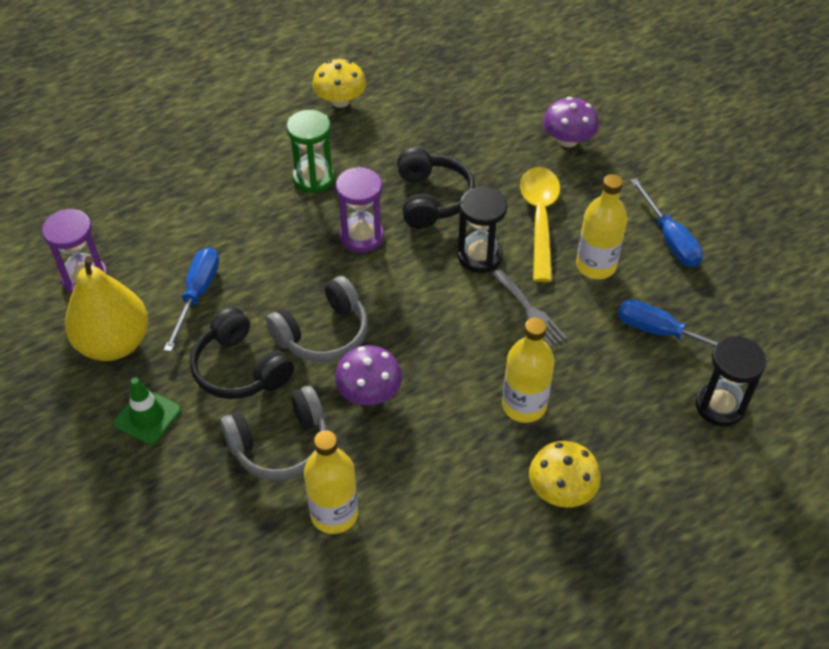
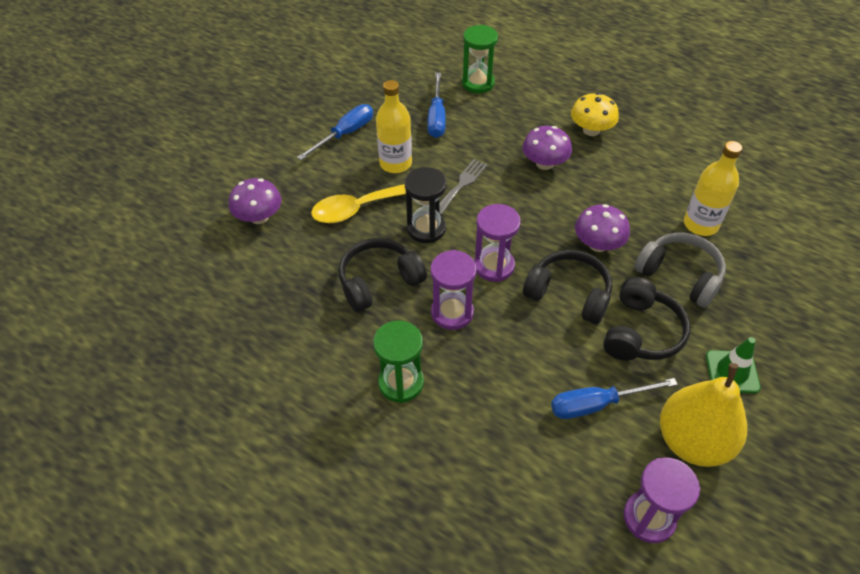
camera: 115 degrees left, 0 degrees up
(323, 333) = (569, 294): grey headphones -> black headphones
(340, 101) = (275, 412): yellow mushroom -> none
(396, 290) = (494, 266): none -> purple hourglass
(524, 405) = (544, 163): yellow bottle -> purple mushroom
(720, 406) = (478, 83): black hourglass -> green hourglass

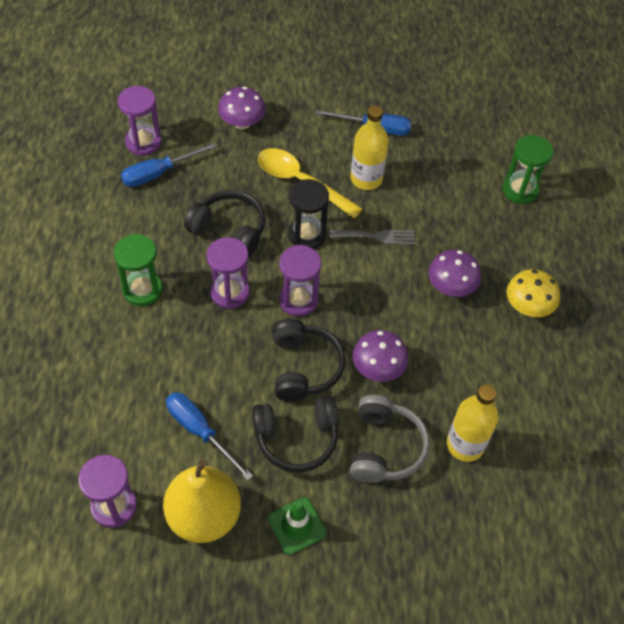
camera: 55 degrees right, 5 degrees up
(214, 303) = (143, 142): none -> purple hourglass
(436, 117) = (447, 180): blue screwdriver -> blue screwdriver (158, 173)

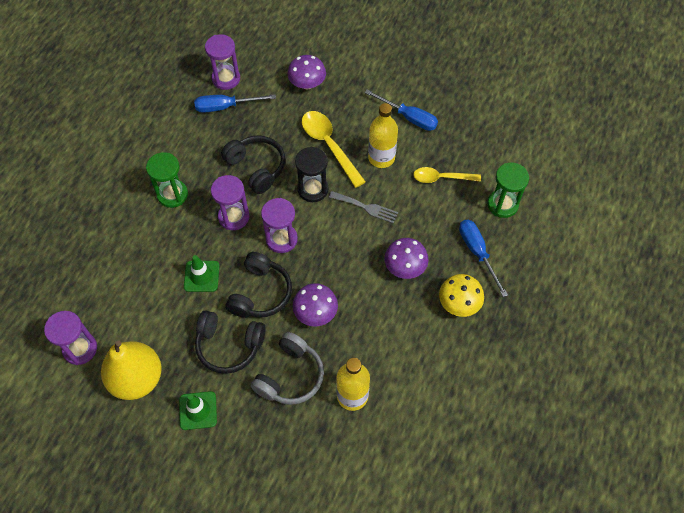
camera: 25 degrees right, 5 degrees up
(200, 431) = (163, 315): blue screwdriver -> blue screwdriver (477, 252)
(224, 371) = (201, 276): none -> green traffic cone
(442, 181) = (441, 178): none -> yellow spoon

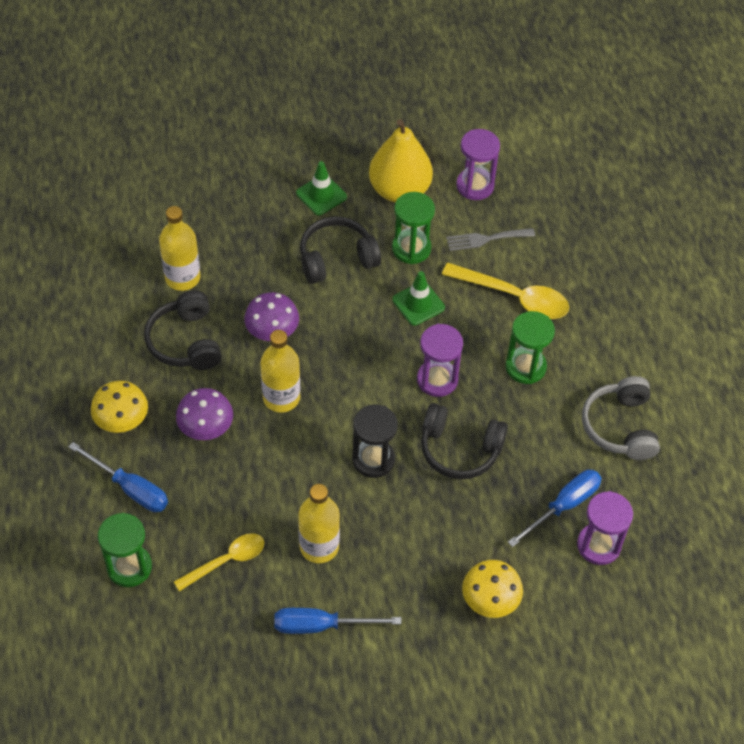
camera: 145 degrees right, 5 degrees down
(170, 322) = (411, 248): none -> green hourglass
(260, 293) = (344, 319): black headphones -> black headphones (185, 341)
(281, 239) = (365, 384): purple hourglass -> none
(290, 376) = (256, 264): grey headphones -> grey headphones (620, 426)
(307, 83) = (490, 600): purple mushroom -> yellow mushroom
(329, 145) = (395, 526): yellow spoon -> yellow spoon (514, 297)
(342, 260) = (281, 398): none -> yellow bottle
(366, 207) = (295, 472): grey fork -> grey fork (486, 239)

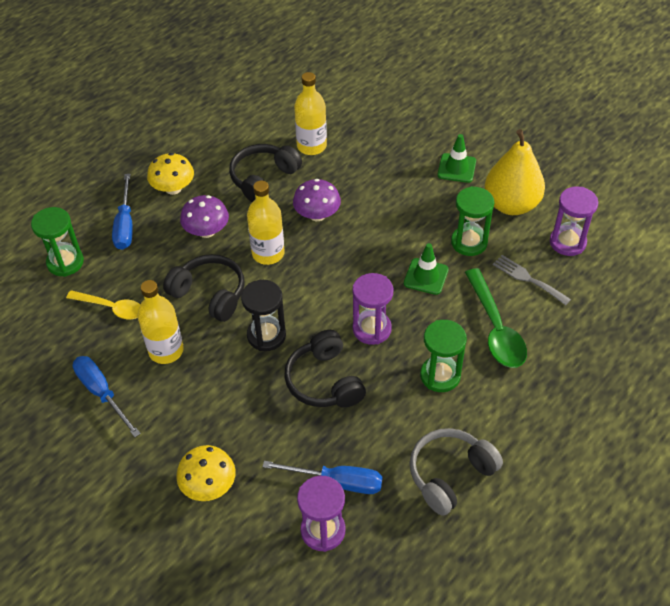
camera: 55 degrees right, 5 degrees down
(336, 258) = (413, 209): black headphones -> black headphones (210, 294)
(514, 297) = (495, 328): yellow spoon -> green spoon

